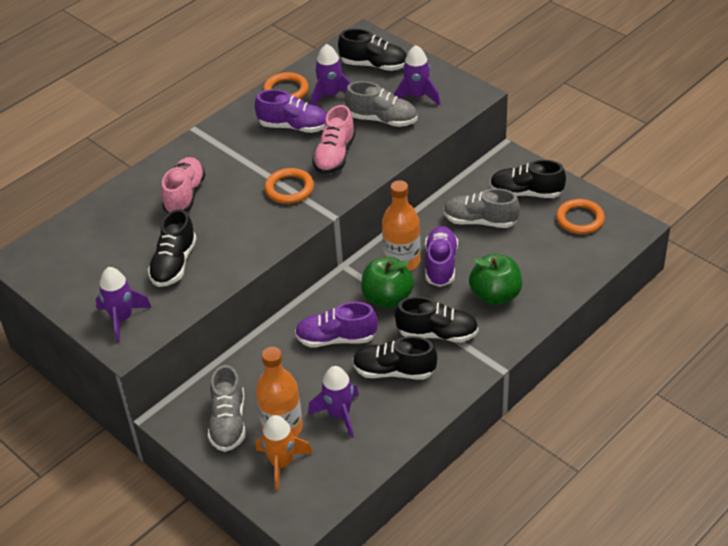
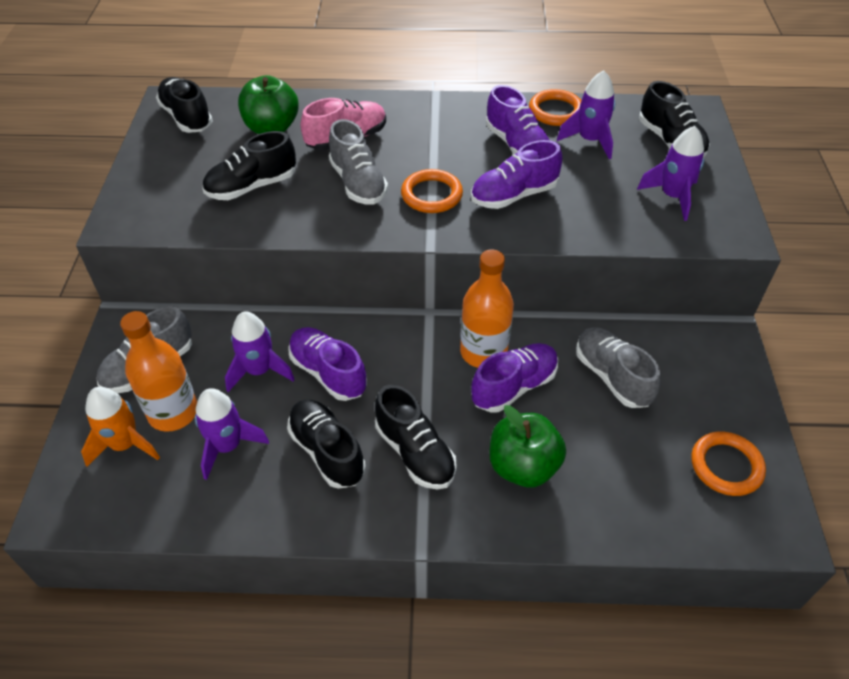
camera: 45 degrees right, 5 degrees up
(122, 319) = (151, 200): purple rocket -> purple rocket (259, 371)
(335, 156) = (514, 195): pink shoe -> purple shoe
(382, 120) = (606, 194): grey shoe -> grey shoe (358, 183)
(387, 298) = (422, 375): green apple -> green apple (272, 128)
(526, 193) = (700, 387): black shoe -> black shoe (187, 117)

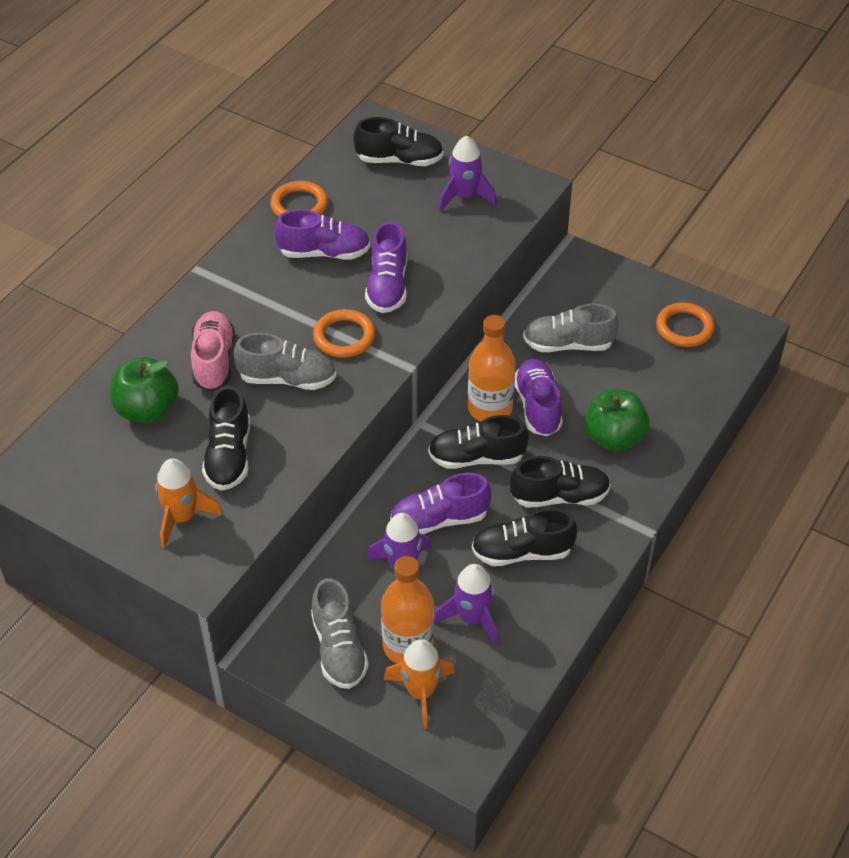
camera: 60 degrees left, 0 degrees up
(172, 189) = (182, 517): none -> orange rocket
(187, 117) = (67, 470): black shoe -> black shoe (476, 457)
(590, 140) = (357, 205): purple rocket -> none

